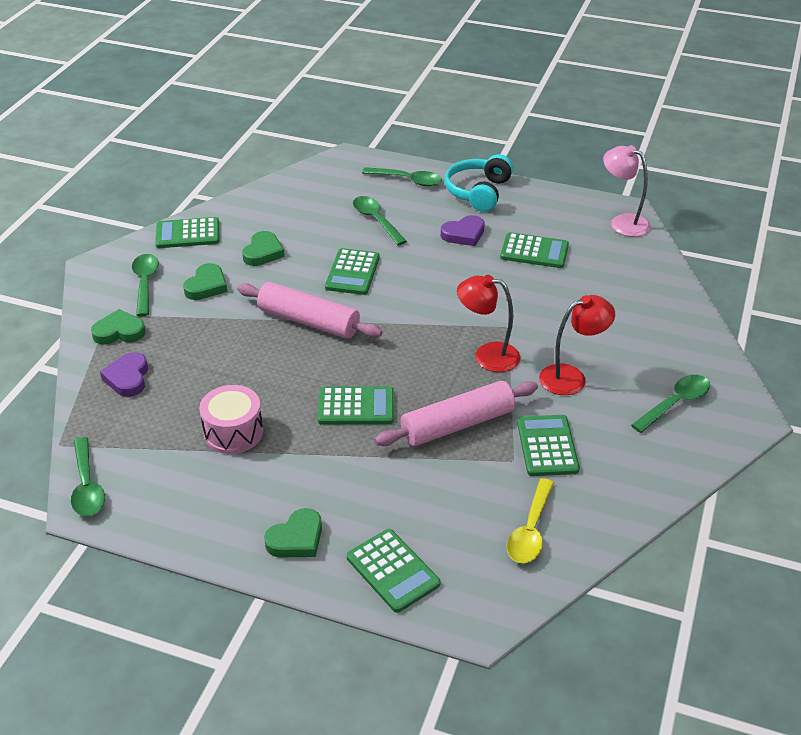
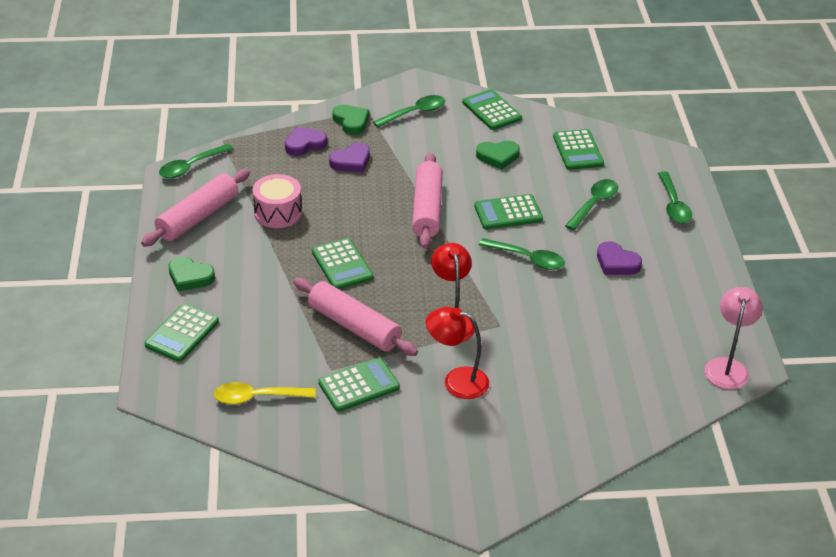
camera: 65 degrees right, 0 degrees up
(189, 351) = (351, 161): none -> purple heart
(190, 504) = (198, 217): none -> pink rolling pin
(206, 286) = (433, 143): green heart -> none
(478, 192) = (694, 254): turquoise headphones -> none
(534, 251) = (626, 315): green calculator -> green calculator (577, 150)
(571, 377) = (456, 381): red lamp -> red lamp turned 150 degrees clockwise
(675, 403) = (464, 458): green spoon -> green spoon (527, 259)

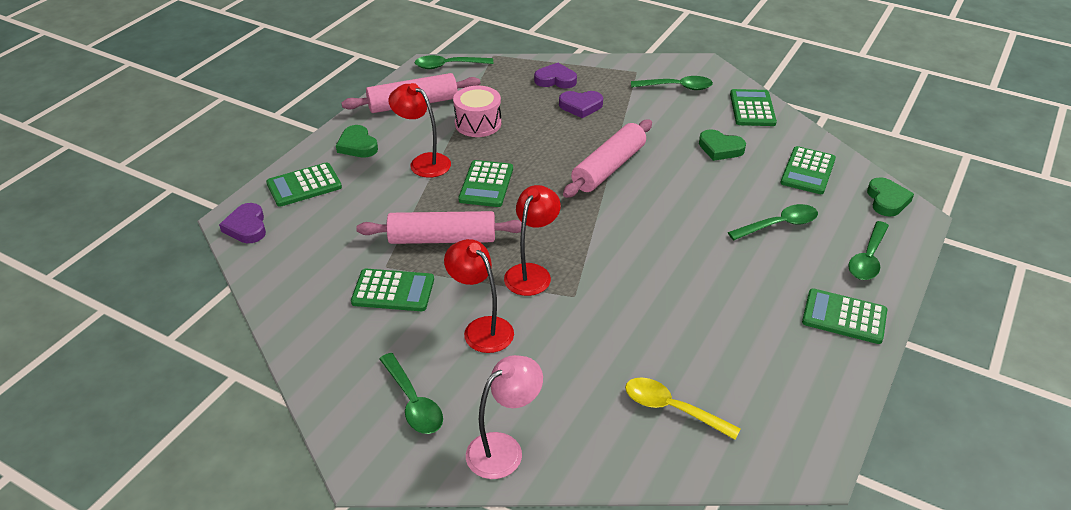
camera: 35 degrees right, 0 degrees up
(257, 397) = (303, 262): yellow spoon -> yellow spoon (672, 409)
(267, 267) = (423, 162): none -> red lamp
(351, 122) = (613, 76): green heart -> green heart (887, 200)
(354, 326) = (442, 239): pink rolling pin -> pink rolling pin turned 75 degrees counterclockwise
(508, 213) = (682, 200): green calculator -> green calculator (844, 317)
(527, 259) = (661, 247): green spoon -> green spoon (413, 402)
(616, 263) = (751, 289): purple heart -> purple heart (246, 227)
(727, 366) = (781, 451): pink lamp -> pink lamp (504, 449)

